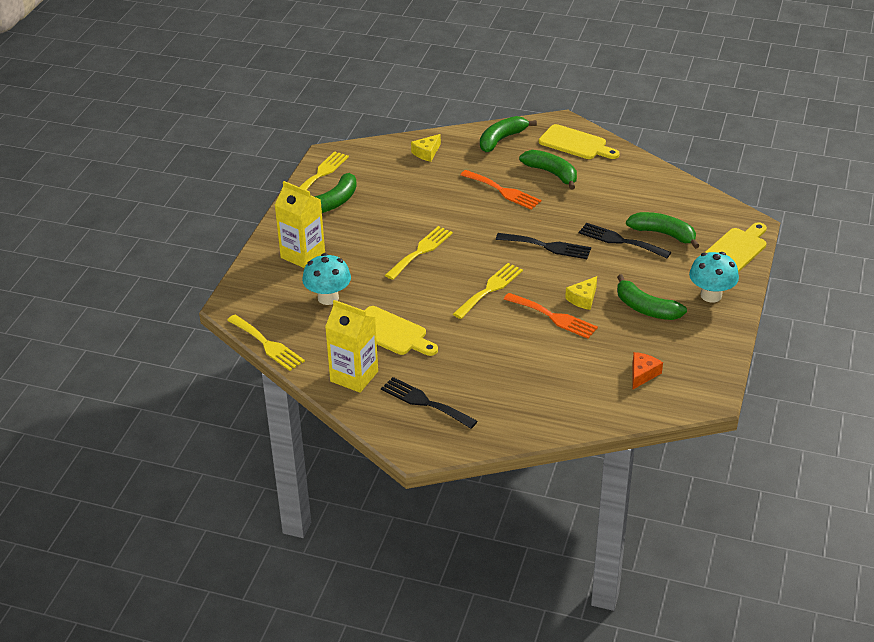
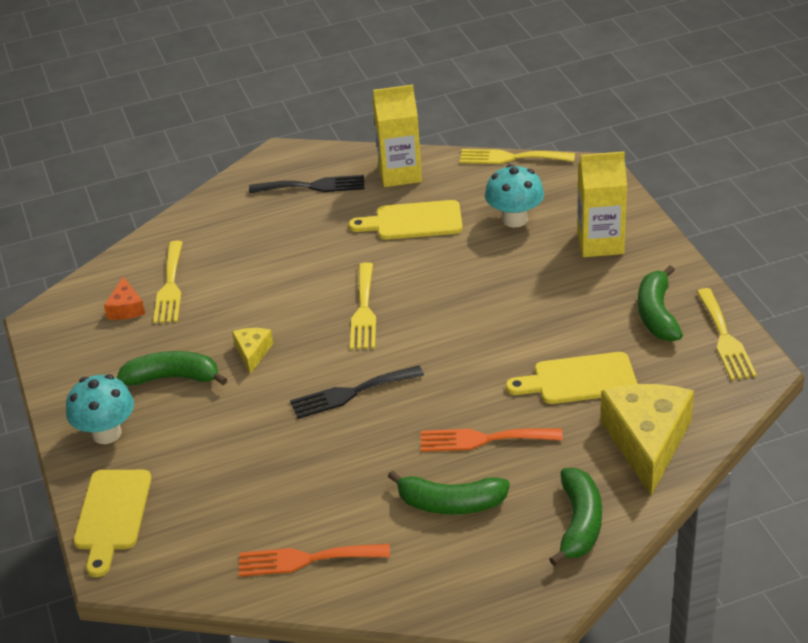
camera: 145 degrees right, 0 degrees up
(421, 251) = (486, 311): yellow fork -> yellow fork (170, 286)
(427, 153) = (647, 442): yellow cheese -> yellow cheese, size x2.12
(553, 317) = (267, 317): orange fork -> orange fork (306, 559)
(575, 143) = (470, 579): yellow cutting board -> yellow cutting board (579, 380)
(620, 240) = (270, 448): black fork -> none
(663, 234) = (222, 488): green banana -> none

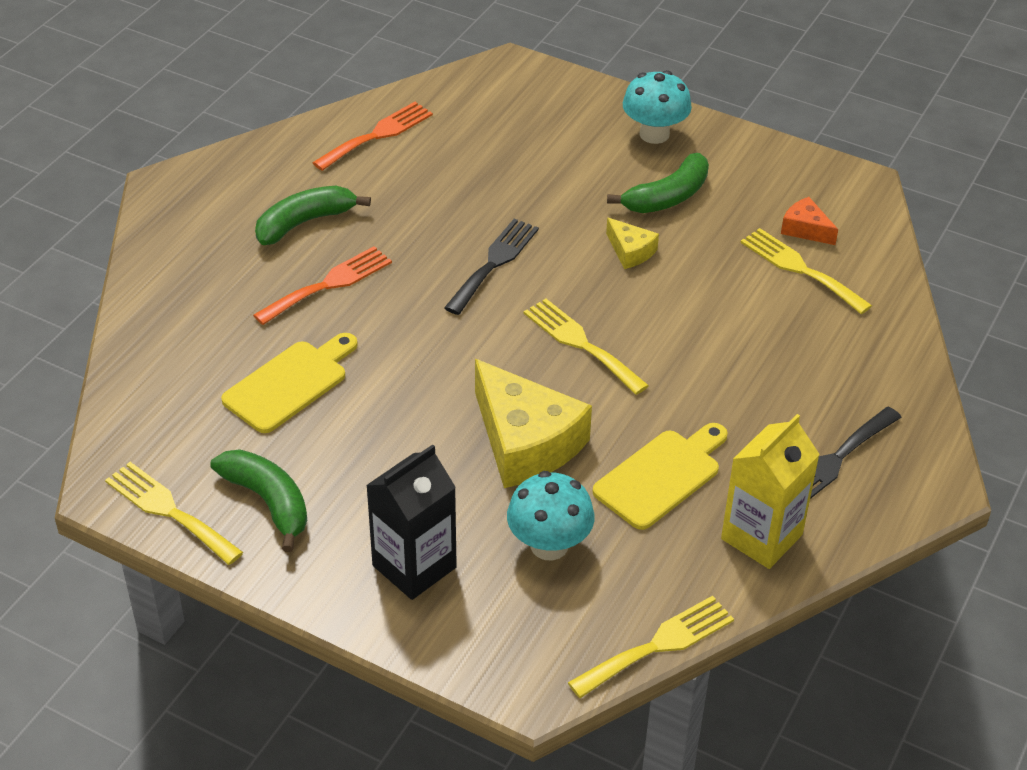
camera: 135 degrees right, 5 degrees up
(112, 515) = (563, 91): yellow cutting board -> none
(579, 523) = (179, 260): green banana -> none
(600, 243) = (414, 566): yellow carton -> black carton
(647, 442) = (172, 356): yellow cheese -> yellow cheese (525, 442)

